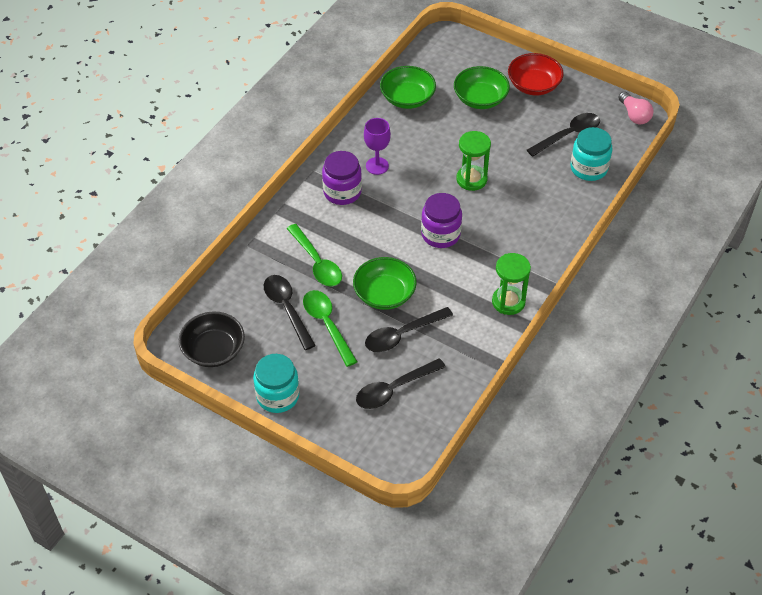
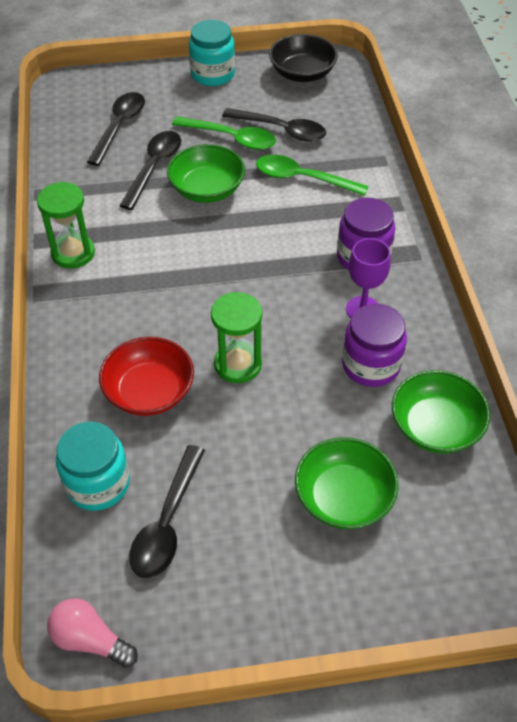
camera: 140 degrees right, 0 degrees up
(440, 234) = (210, 277): purple jar -> purple jar (371, 365)
(533, 85) = (292, 584): red bowl -> red bowl (149, 391)

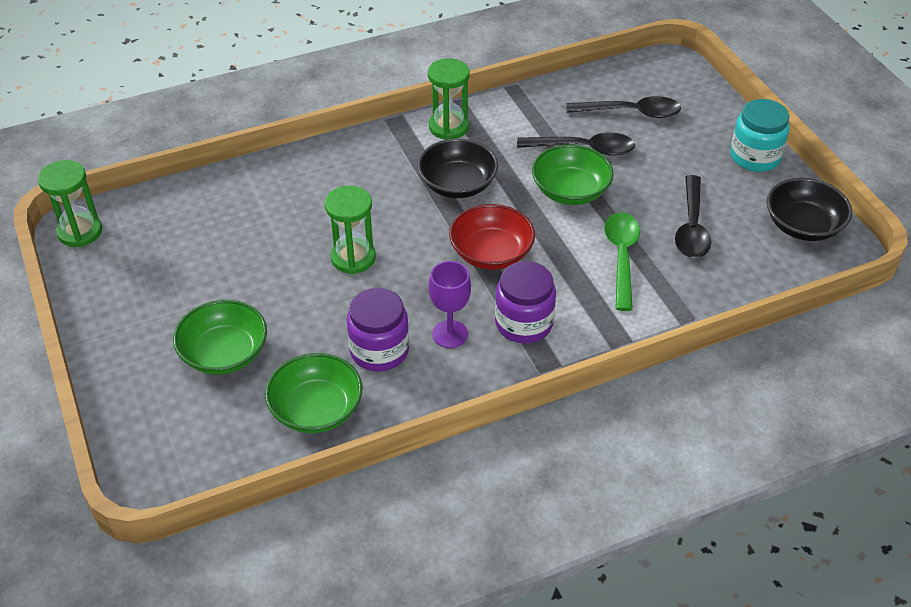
camera: 75 degrees right, 5 degrees down
(90, 640) = (80, 232): pink light bulb -> green hourglass
(98, 484) = (211, 203): turquoise jar -> none
(149, 391) = (308, 210): red bowl -> red bowl (491, 253)
(163, 264) = (457, 184): none -> black bowl
(167, 522) = (182, 249): black spoon -> none
(231, 138) = (657, 192): green spoon -> none

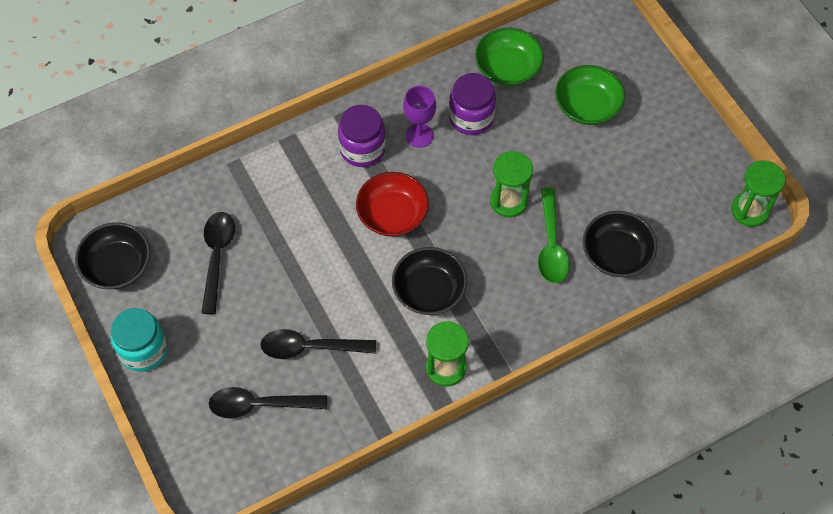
camera: 175 degrees right, 15 degrees up
(247, 202) = (616, 254): none -> black bowl
(570, 191) = (324, 291): green bowl -> none
(621, 257) = (281, 219): green spoon -> green spoon (551, 244)

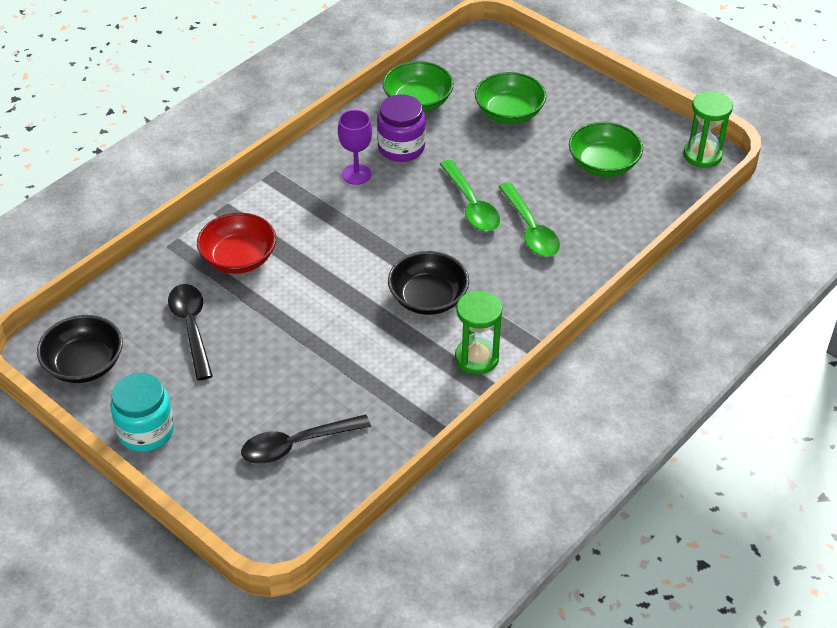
camera: 20 degrees left, 15 degrees down
(310, 347) = (328, 379): black spoon -> none
(362, 149) = (304, 199): purple jar -> none
(392, 215) = (360, 245): red bowl -> red bowl (239, 258)
(508, 201) = (471, 205): green hourglass -> green spoon
(616, 254) = (597, 220): black bowl -> none
(650, 192) = (603, 164): none -> green bowl

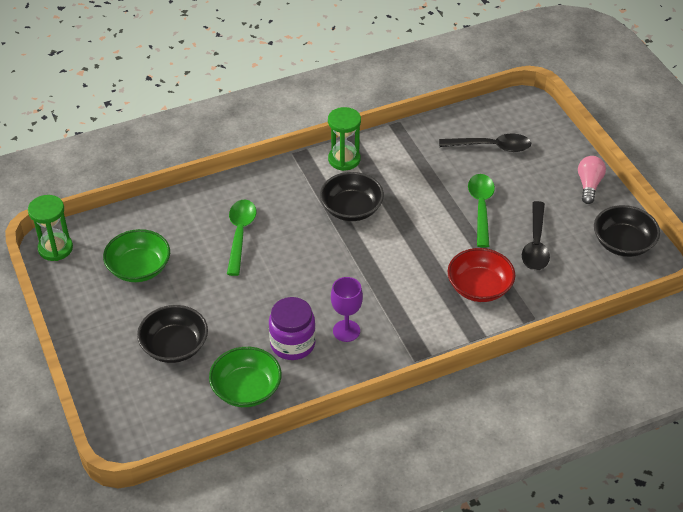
camera: 155 degrees left, 0 degrees up
(146, 431) = (589, 185): turquoise jar -> pink light bulb
(471, 205) = (270, 270): green spoon -> green spoon (481, 208)
(509, 113) = (174, 346): green bowl -> black bowl

